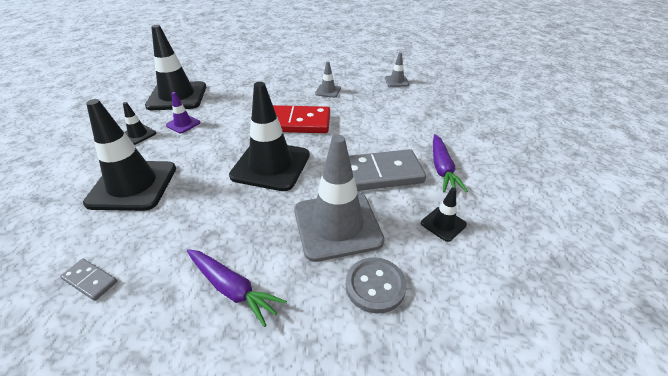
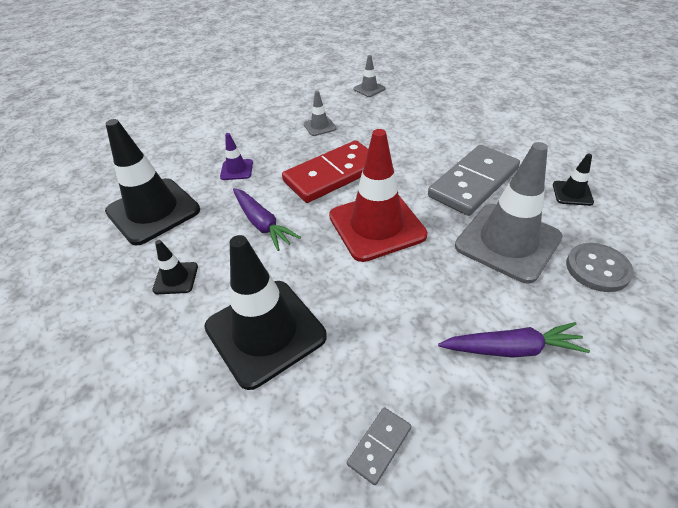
camera: 35 degrees left, 5 degrees up
(90, 280) = (379, 446): grey domino -> grey domino turned 45 degrees counterclockwise
(183, 124) = (214, 237): purple traffic cone -> purple traffic cone (237, 170)
(271, 165) = (376, 225): black traffic cone -> red traffic cone
(442, 169) = (513, 150): purple carrot -> purple carrot (262, 224)

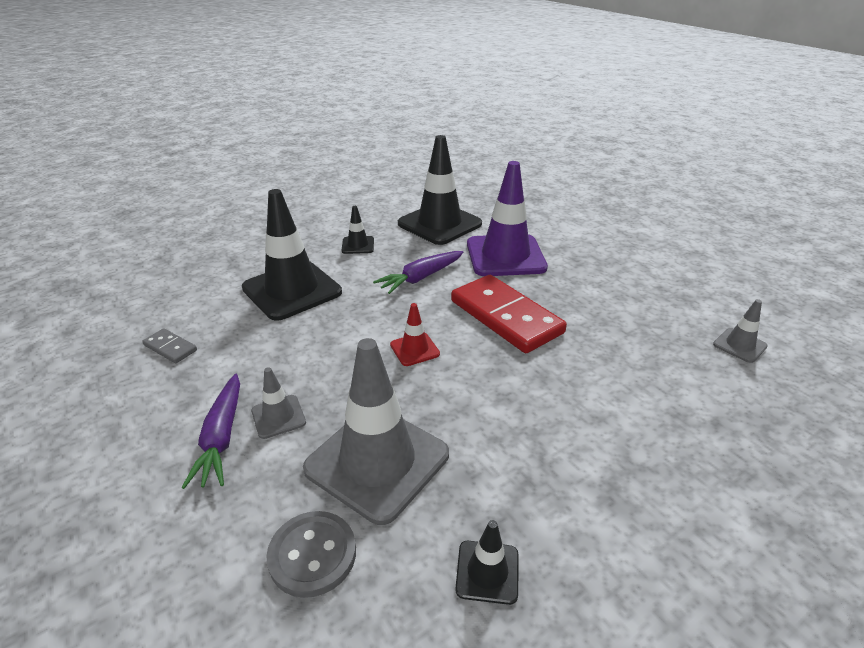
camera: 85 degrees right, 10 degrees down
(237, 170) = (505, 256): purple traffic cone -> purple traffic cone, size x2.21
(319, 126) = (609, 303): grey traffic cone -> grey traffic cone (278, 417)
(376, 225) = (414, 349): red traffic cone -> red traffic cone, size x0.45
(473, 183) = (503, 443): grey domino -> none

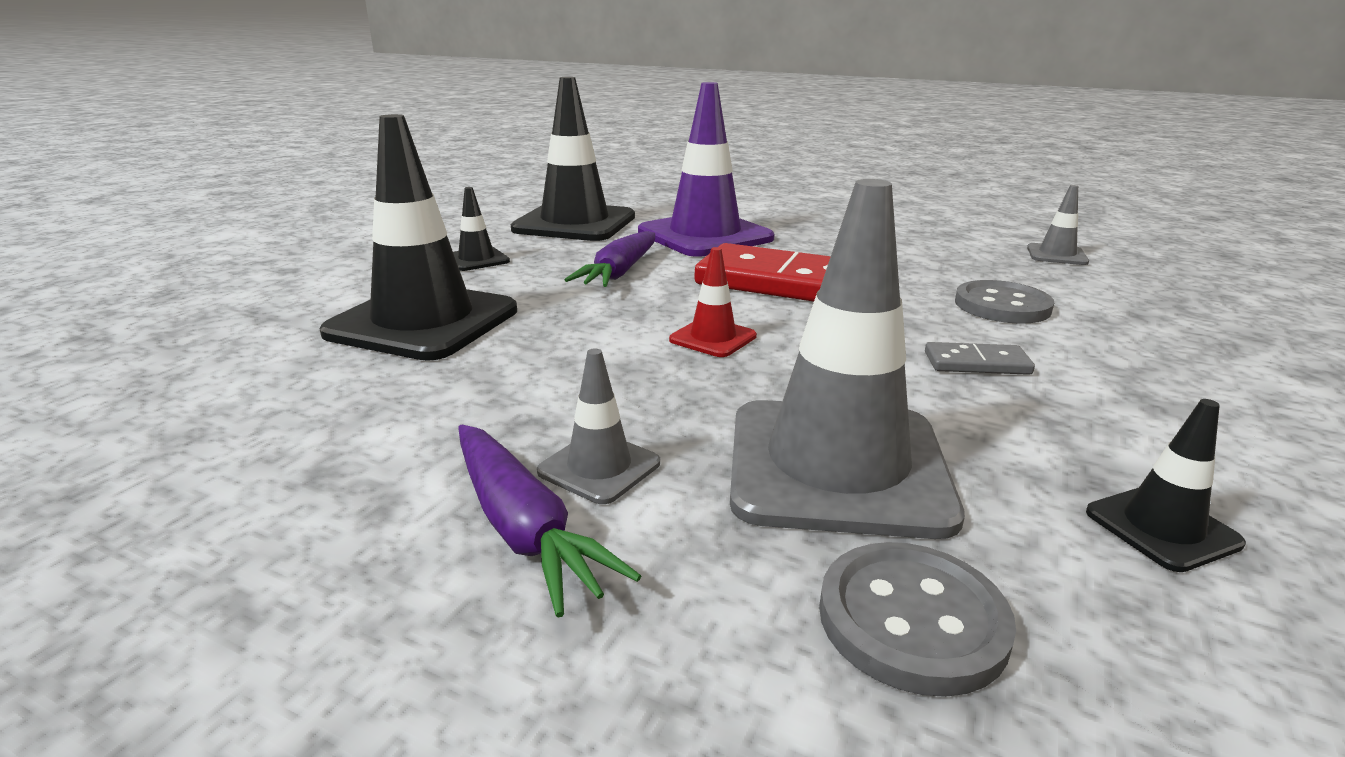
camera: 30 degrees left, 10 degrees down
(170, 348) = (249, 442): grey domino -> grey domino (976, 363)
(623, 382) = (1002, 306): none -> grey button

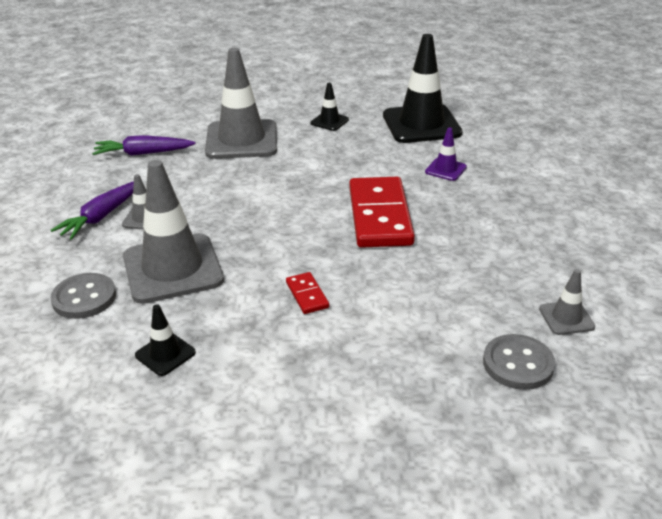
camera: 65 degrees right, 10 degrees up
(423, 322) = (242, 140): black traffic cone -> grey traffic cone
(619, 272) = (348, 163): purple carrot -> purple carrot (143, 153)
(705, 235) = (445, 169): purple traffic cone -> purple traffic cone, size x0.45
(713, 338) = (279, 212): red traffic cone -> none
(976, 363) = (307, 295): grey domino -> red domino
(1002, 306) = (412, 298): grey button -> grey button (518, 364)

